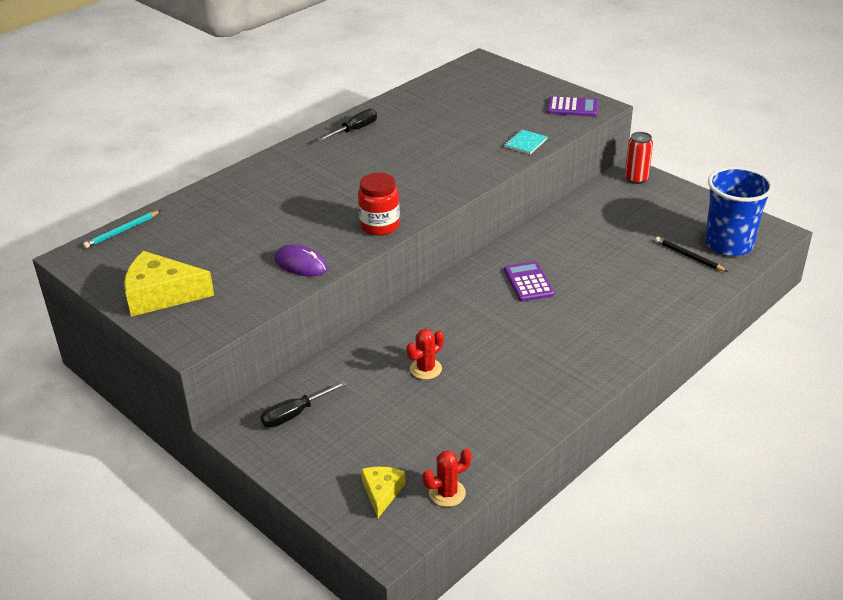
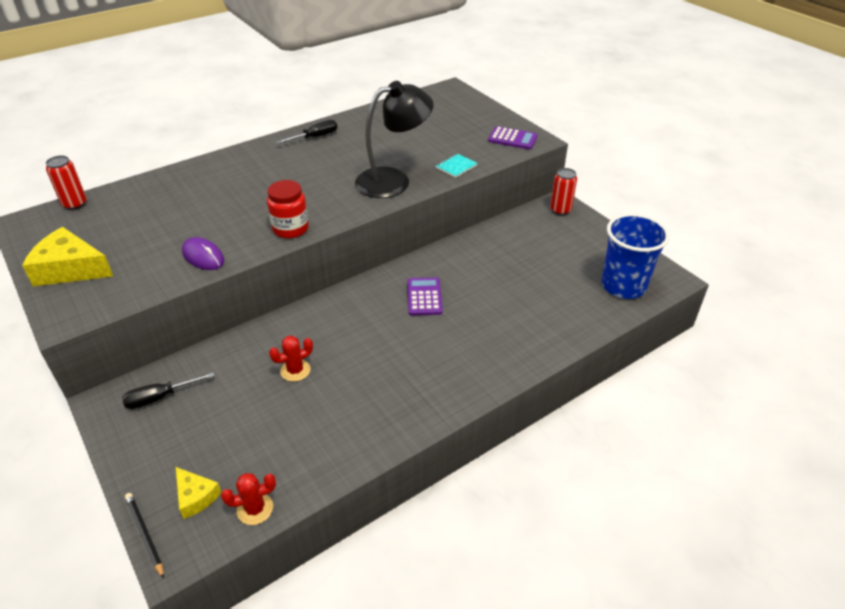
camera: 10 degrees right, 5 degrees up
(122, 231) = (75, 204): turquoise pencil -> red can
(382, 493) = (196, 496): yellow cheese -> yellow cheese turned 120 degrees clockwise
(465, 165) = (393, 180): none -> black lamp
(689, 256) = (581, 292): black pencil -> black pencil (145, 534)

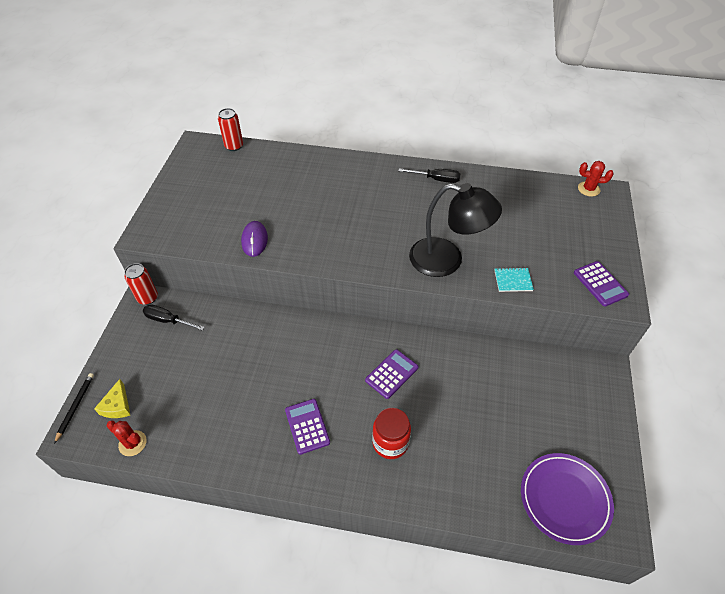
camera: 45 degrees right, 10 degrees up
(70, 269) = (182, 198): yellow cheese -> none
(290, 229) = (328, 255): red jar -> red jar (390, 443)
(295, 370) = (251, 364): red cactus -> red cactus (588, 189)
(403, 374) = (307, 426): none -> purple calculator
(560, 210) = (598, 378): red can -> red can (147, 298)
(623, 286) = (564, 499): blue cup -> purple plate

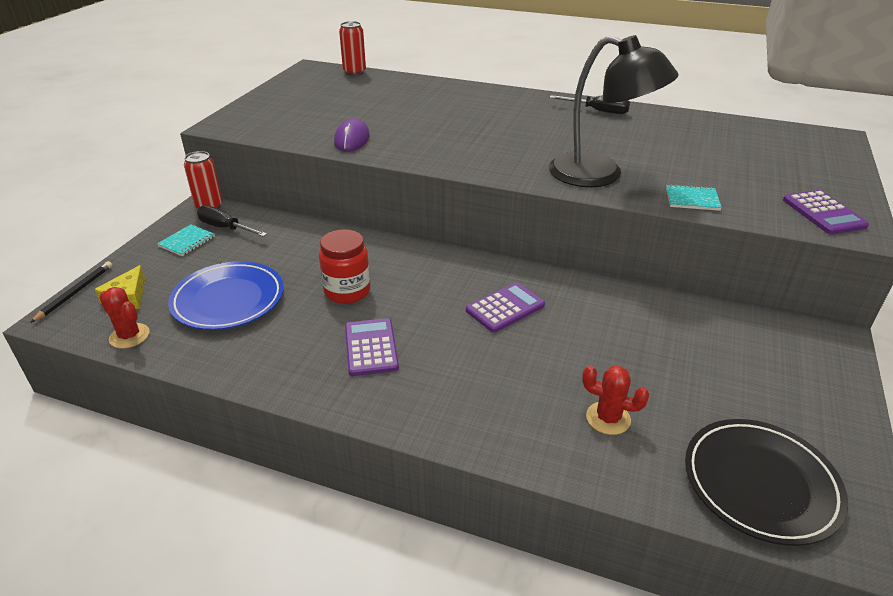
camera: 10 degrees right, 15 degrees down
(143, 340) = (187, 241): none -> turquoise notebook
(194, 396) = (228, 300): none -> blue plate
(390, 443) = (487, 380): red jar -> red jar (347, 291)
(564, 499) = (760, 484): purple plate -> black plate
(588, 189) = (807, 132): red cactus -> red cactus (608, 418)

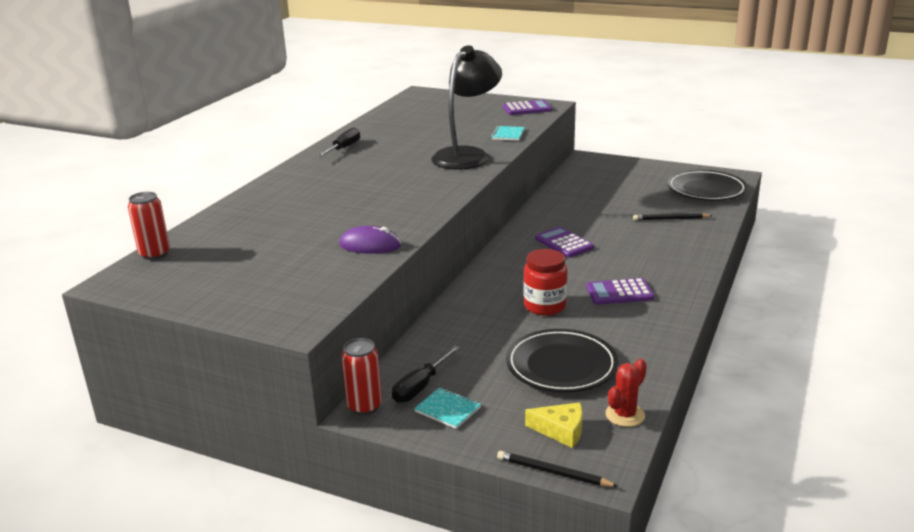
camera: 85 degrees left, 10 degrees down
(228, 300) = (561, 366): blue plate -> black plate
(608, 418) = (671, 219): red cactus -> black pencil

